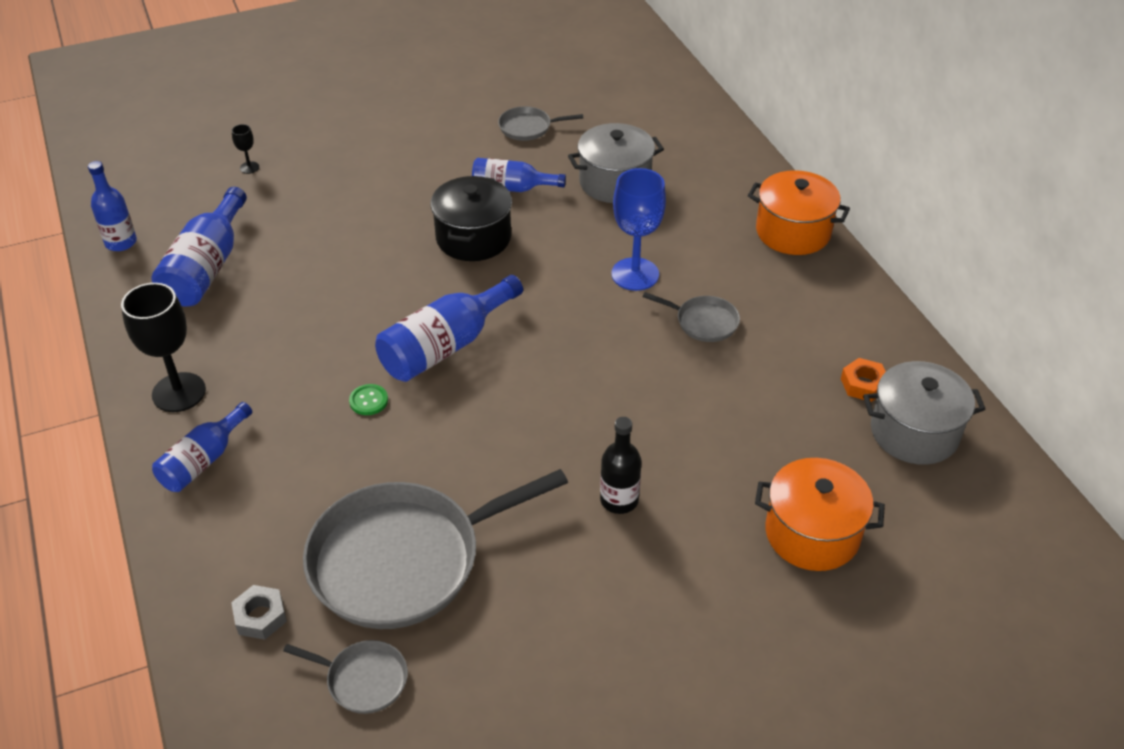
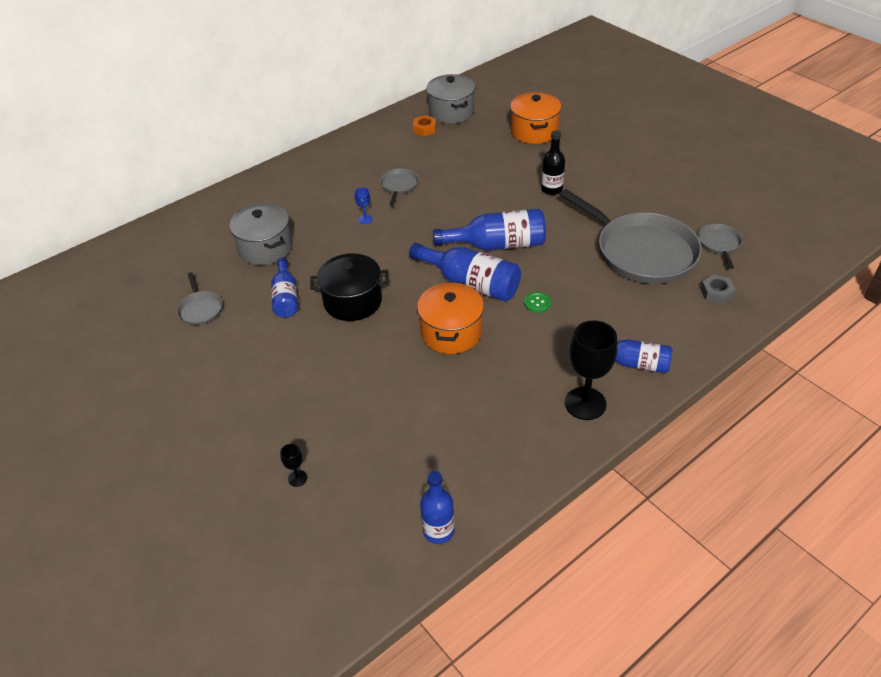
camera: 105 degrees left, 0 degrees up
(207, 267) = (446, 448): blue bottle -> blue bottle (497, 245)
(635, 274) = (365, 219): blue goblet -> blue goblet, size x0.44
(793, 232) = (300, 167): orange pot -> orange pot (451, 332)

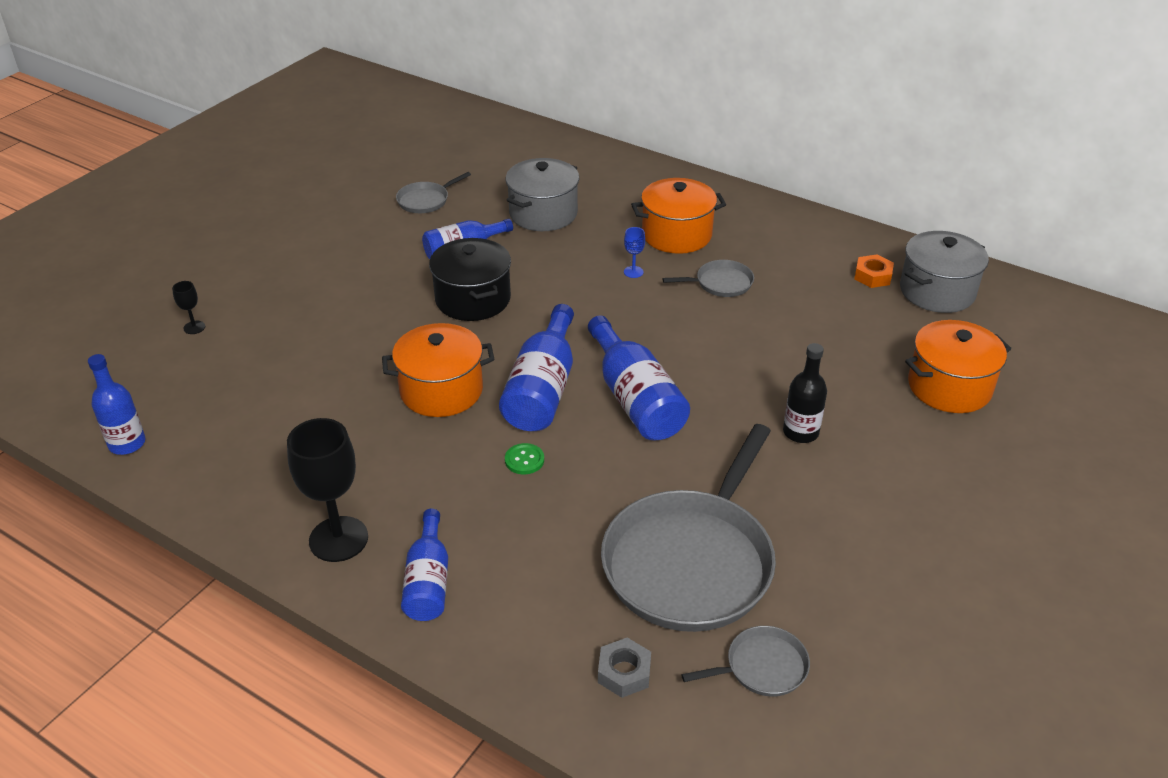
camera: 70 degrees right, 5 degrees down
(334, 192) = (676, 235): none -> orange pot

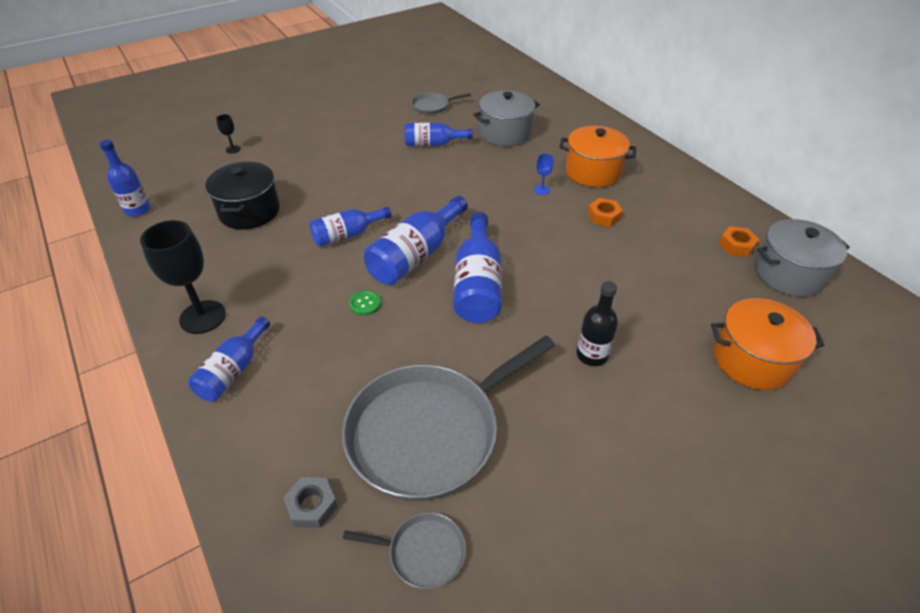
camera: 25 degrees right, 5 degrees up
(441, 390) = (347, 235): orange pot -> blue bottle
(473, 299) = (415, 178): black pot -> black pot (249, 211)
(721, 283) = (604, 216): grey pan -> orange nut

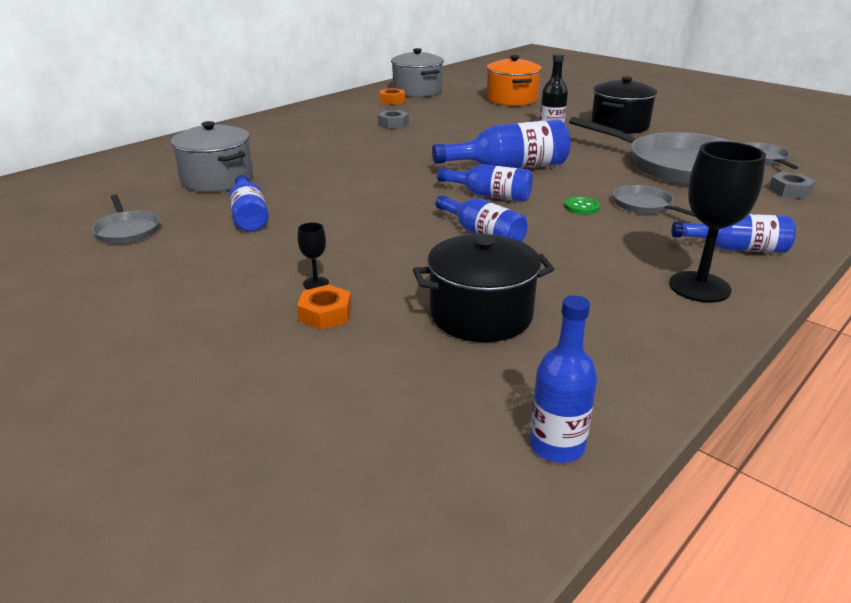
camera: 105 degrees left, 15 degrees down
(233, 149) = (293, 395): black goblet -> black goblet (316, 283)
(346, 348) = (644, 205): none -> grey pan
(416, 255) = (490, 195): blue bottle -> blue bottle, size x0.64
(541, 190) = (341, 156): blue goblet -> none
(593, 172) = (299, 140): orange pot -> none
(604, 216) = (375, 134): orange nut -> orange nut (325, 314)
(607, 441) = (619, 125): none -> black pot
(637, 232) = (393, 124): none -> grey nut

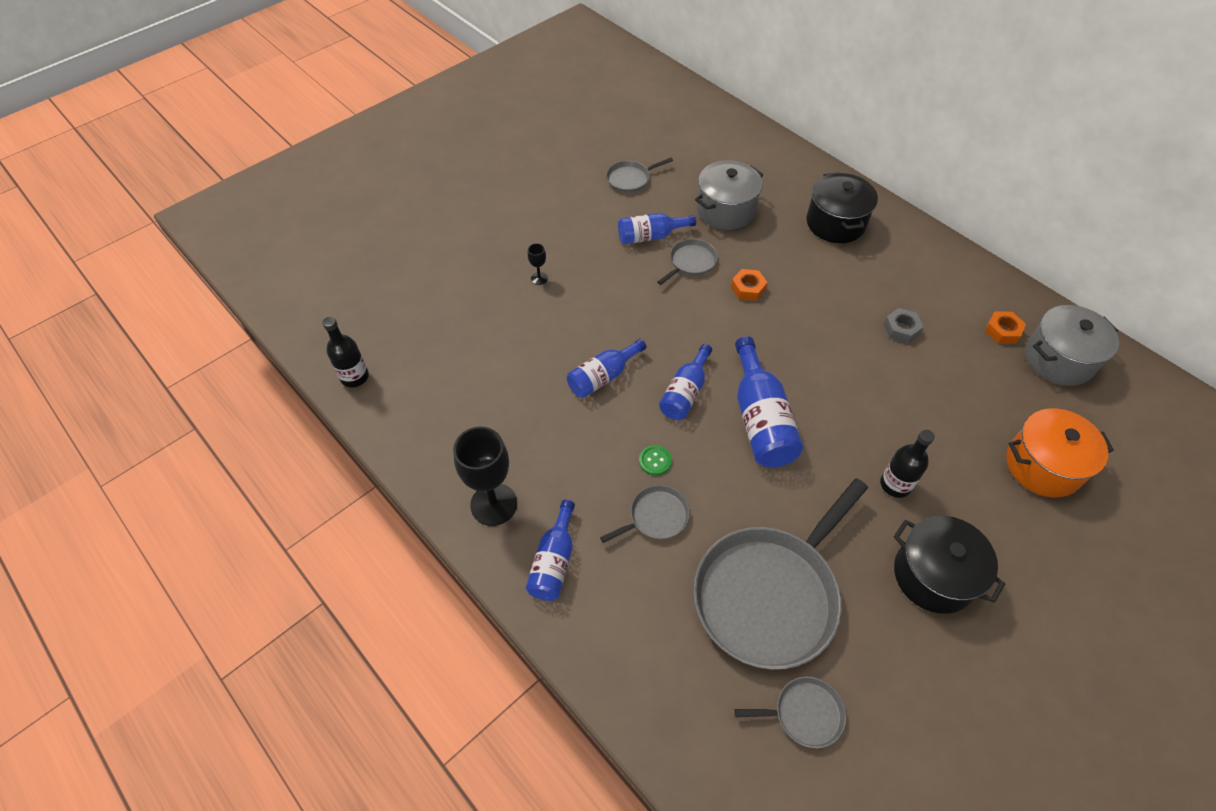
camera: 95 degrees right, 25 degrees up
(300, 195) = (691, 262): none -> grey pan
(325, 314) = (500, 284): orange nut -> orange nut (748, 288)
(481, 315) = (483, 361): black pot -> black pot (835, 223)
(557, 445) = (354, 377): blue bottle -> black bottle
(790, 191) = (689, 689): grey nut -> none

